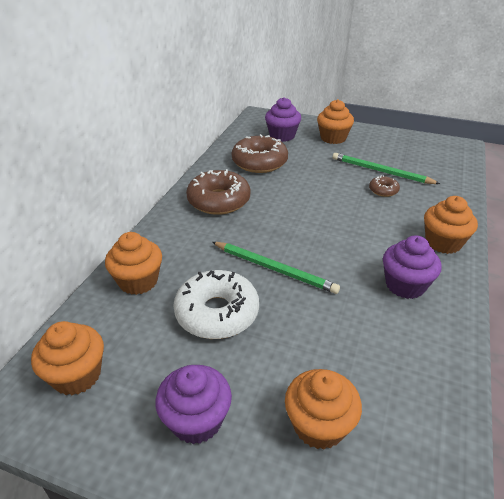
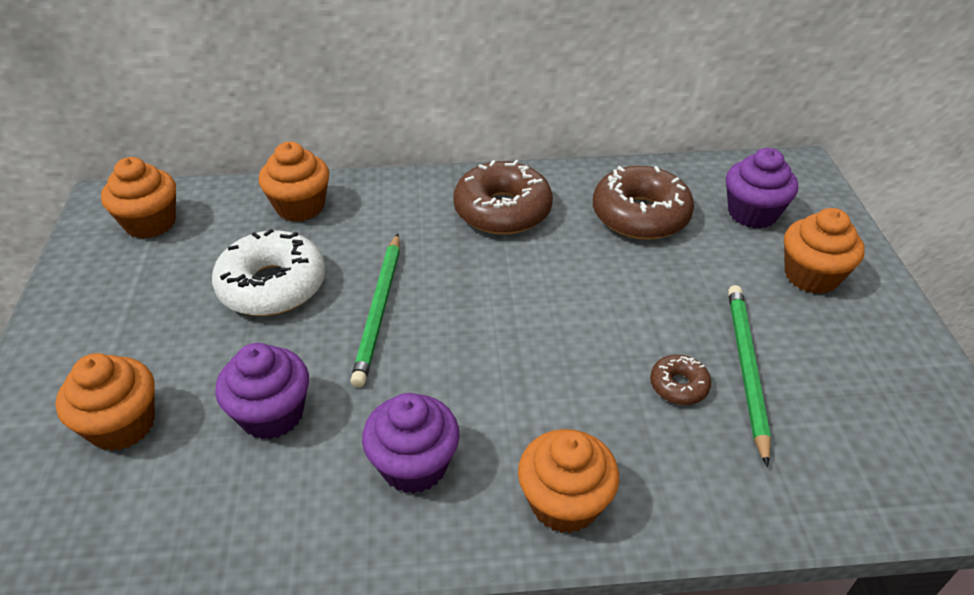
camera: 65 degrees right, 5 degrees up
(196, 420) = (111, 324): purple cupcake -> purple cupcake (272, 414)

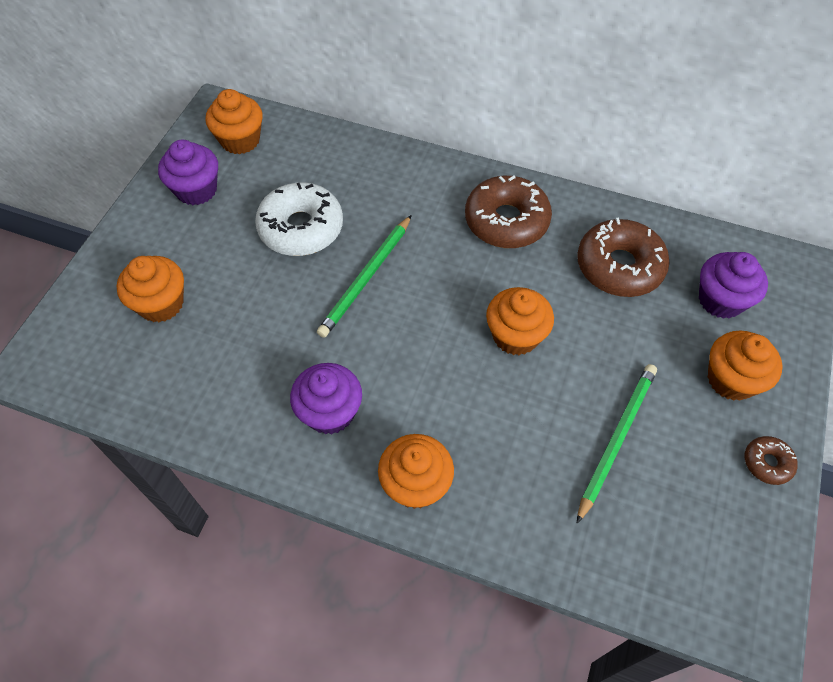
camera: 25 degrees right, 15 degrees up
(272, 414) = (256, 334): purple cupcake -> purple cupcake (196, 190)
(300, 207) = (352, 162): orange cupcake -> orange cupcake (515, 336)
(678, 385) = (553, 431): brown donut -> brown donut (767, 463)

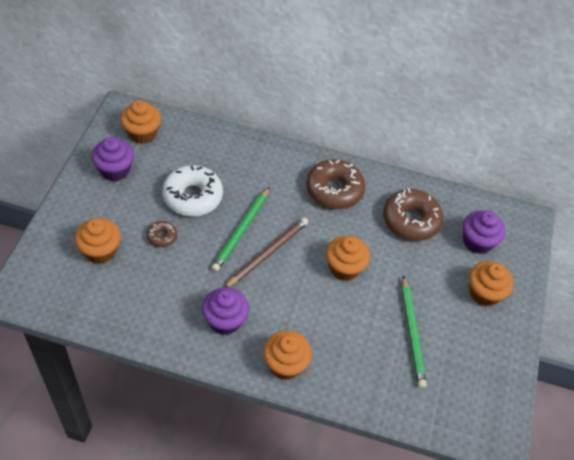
camera: 10 degrees left, 5 degrees down
(402, 312) = (267, 253): none -> brown pencil
(616, 439) = (412, 333): green pencil -> green pencil turned 150 degrees clockwise
(767, 463) = (506, 344): brown donut -> brown donut (162, 237)

